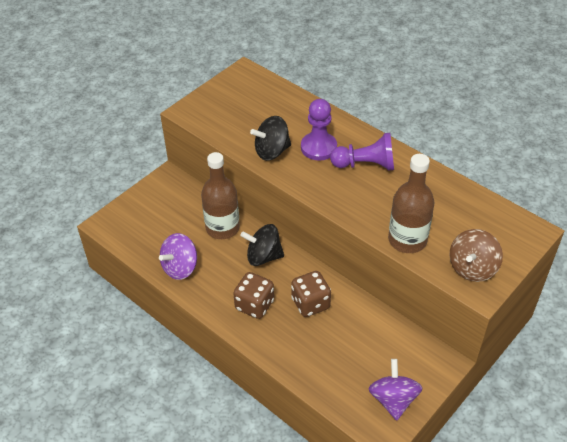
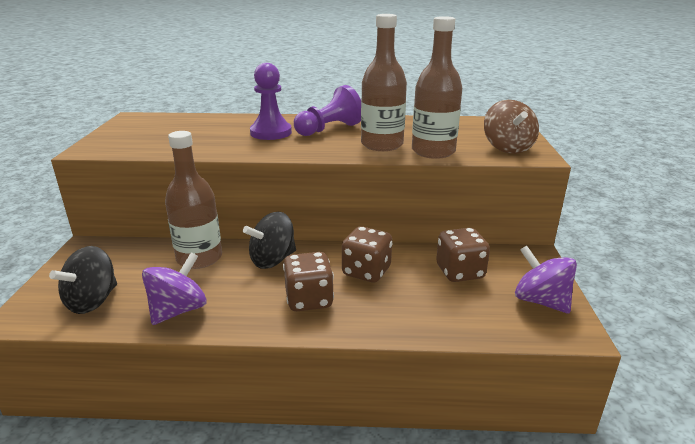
camera: 40 degrees left, 20 degrees down
(180, 268) = (178, 310): purple spinning top -> purple spinning top turned 150 degrees counterclockwise
(272, 151) = (225, 146): black spinning top -> black spinning top (92, 301)
(370, 343) = (460, 272): none -> brown dice
(380, 209) = (382, 145): none -> brown bottle

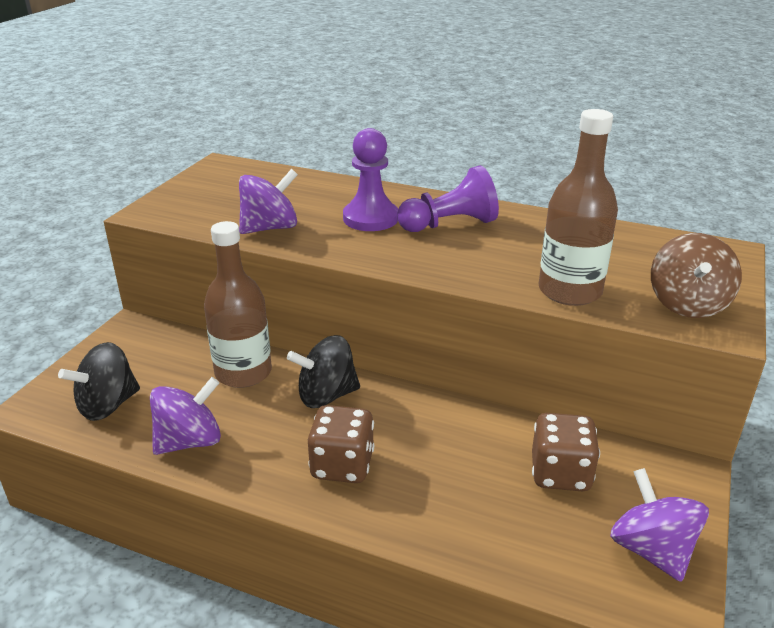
camera: 20 degrees right, 5 degrees up
(198, 146) = (270, 228): none -> purple spinning top
(366, 272) = (434, 441): brown dice -> none
(382, 145) = (505, 265): brown bottle -> none

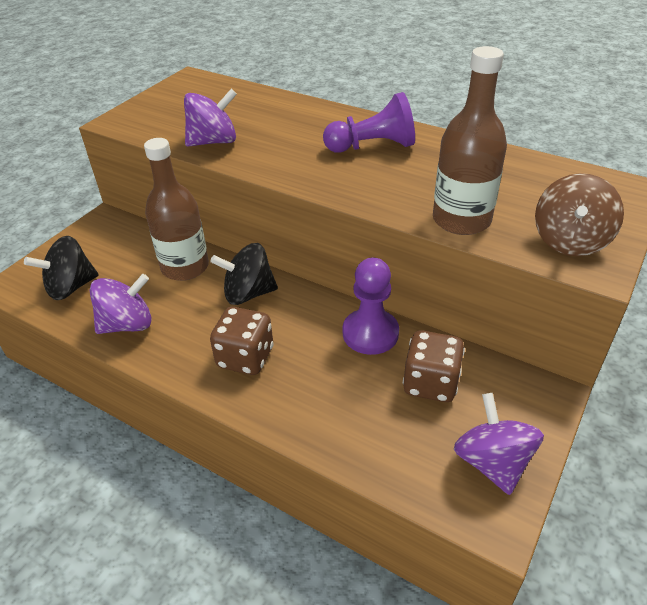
camera: 10 degrees right, 10 degrees up
(370, 218) = (303, 137): purple pawn -> purple pawn (370, 333)

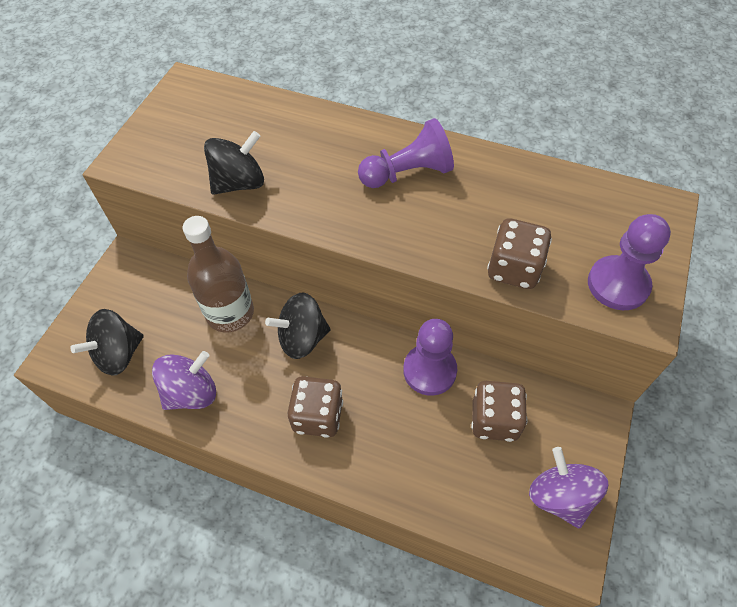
camera: 10 degrees left, 15 degrees up
(213, 141) = (239, 183): purple spinning top -> black spinning top
(461, 220) = (514, 269): brown bottle -> brown dice
(570, 241) = (618, 284): brown spinning top -> purple pawn

